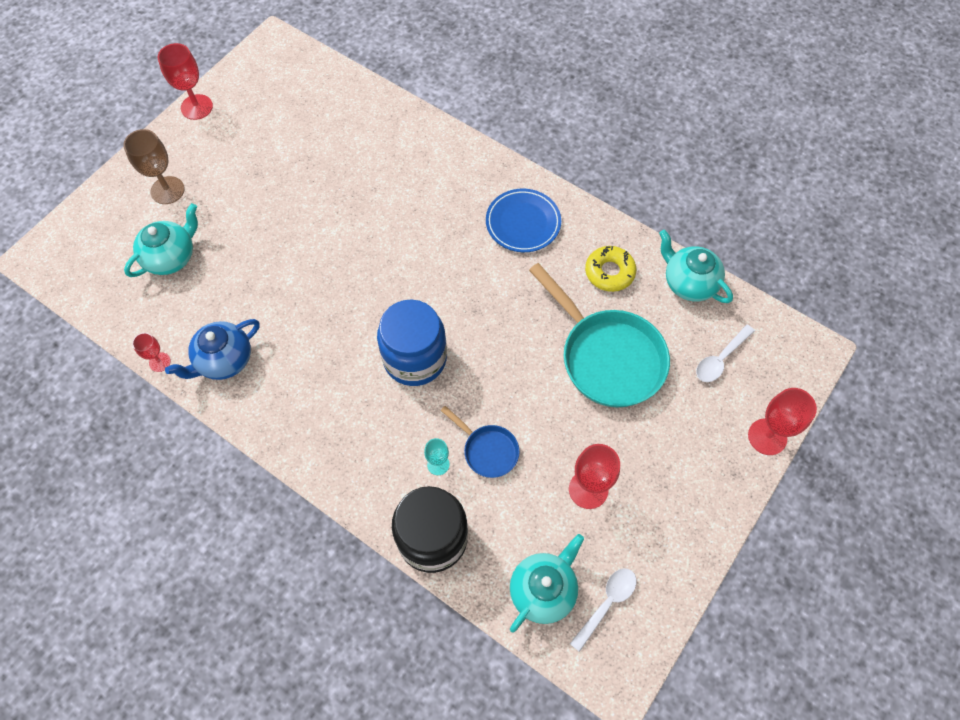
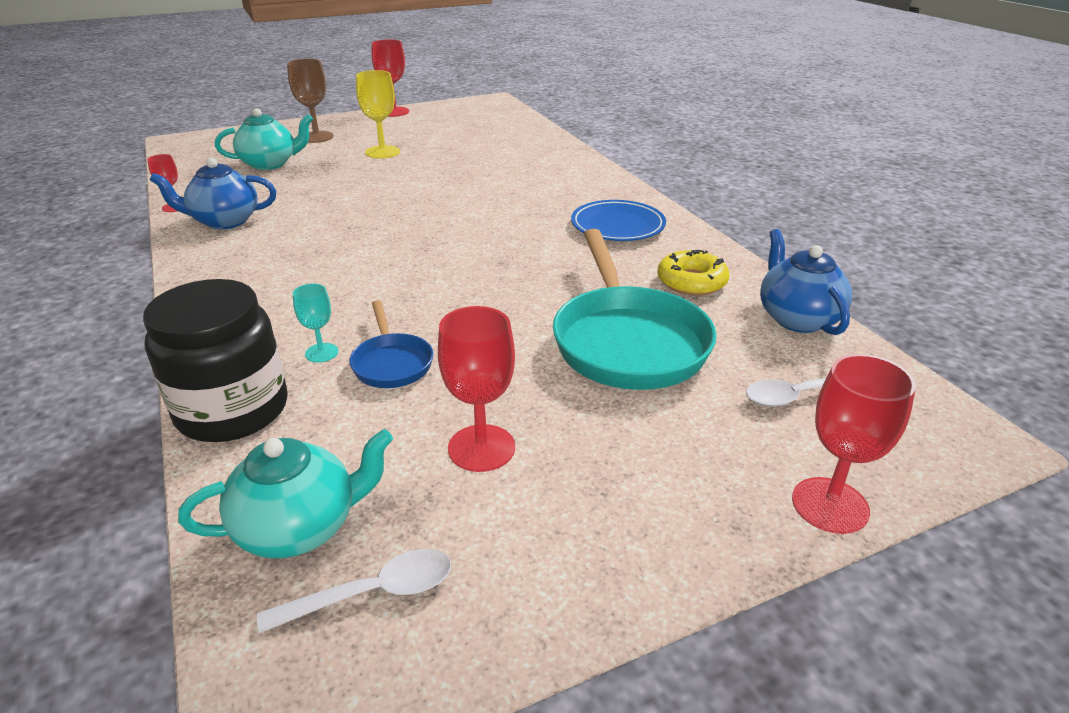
camera: 30 degrees right, 30 degrees down
(254, 191) = (382, 152): none -> yellow goblet
(415, 358) = (398, 272): blue jar -> none
(688, 283) = (797, 318): turquoise teapot -> blue teapot

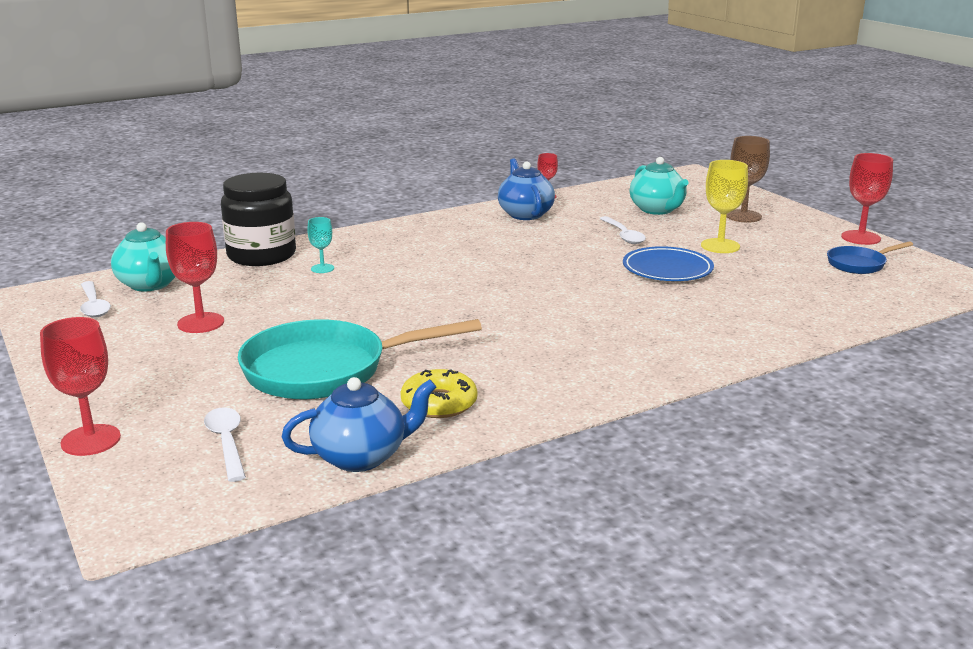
camera: 85 degrees right, 10 degrees down
(329, 183) = (623, 235): none -> white spoon
(392, 363) = (306, 289): blue pan -> blue pan (859, 264)
(617, 226) = (569, 366): blue plate -> blue plate (667, 269)

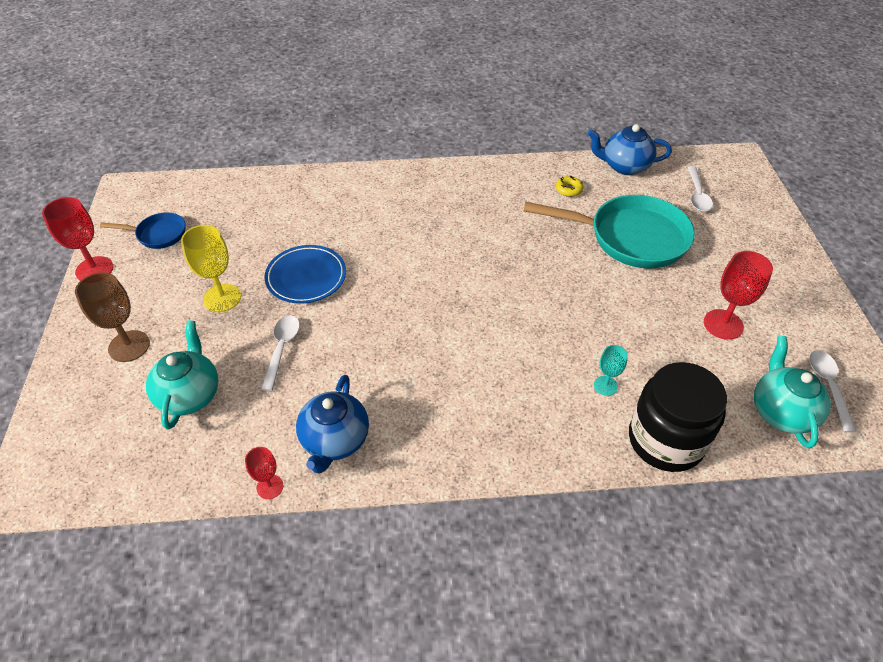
camera: 155 degrees left, 25 degrees up
(91, 440) = (778, 219): red goblet -> none
(439, 403) = (568, 189): yellow donut -> yellow donut, size x0.59

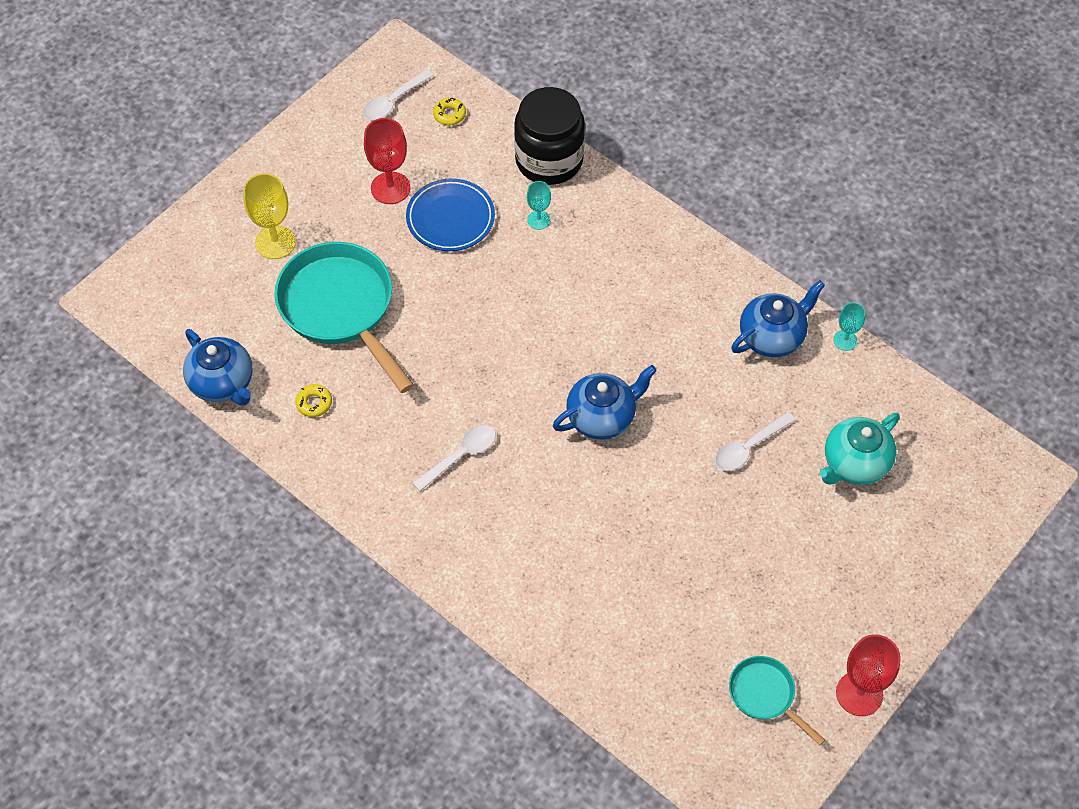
camera: 135 degrees left, 10 degrees up
(129, 346) = (877, 558): brown goblet -> none
(158, 234) = (765, 695): blue pan -> turquoise pan
(222, 298) = (759, 548): yellow goblet -> yellow goblet (275, 242)
(270, 487) = (845, 340): red goblet -> turquoise goblet
(306, 277) = (665, 508): blue plate -> blue plate (450, 218)
(401, 296) = (602, 417): none -> blue teapot
(697, 195) = (215, 297): white spoon -> white spoon (460, 456)
(781, 411) = (449, 114): turquoise teapot -> yellow donut

